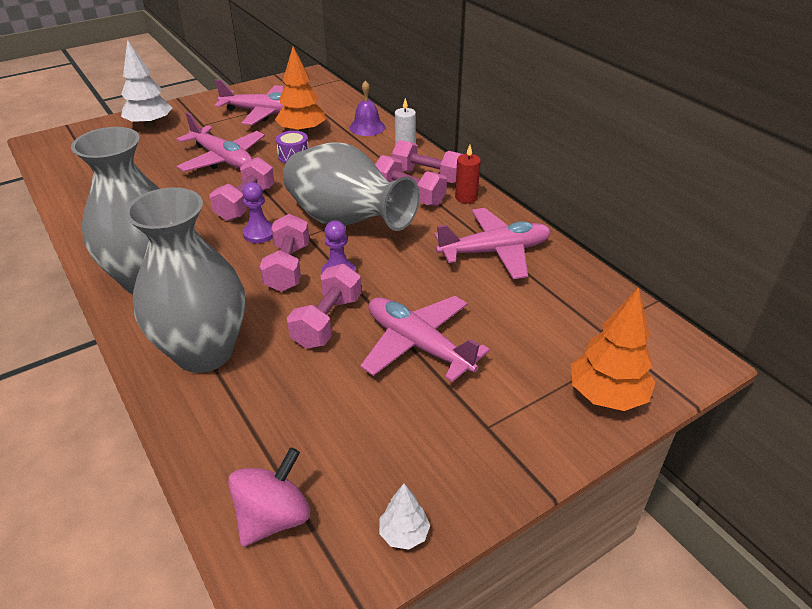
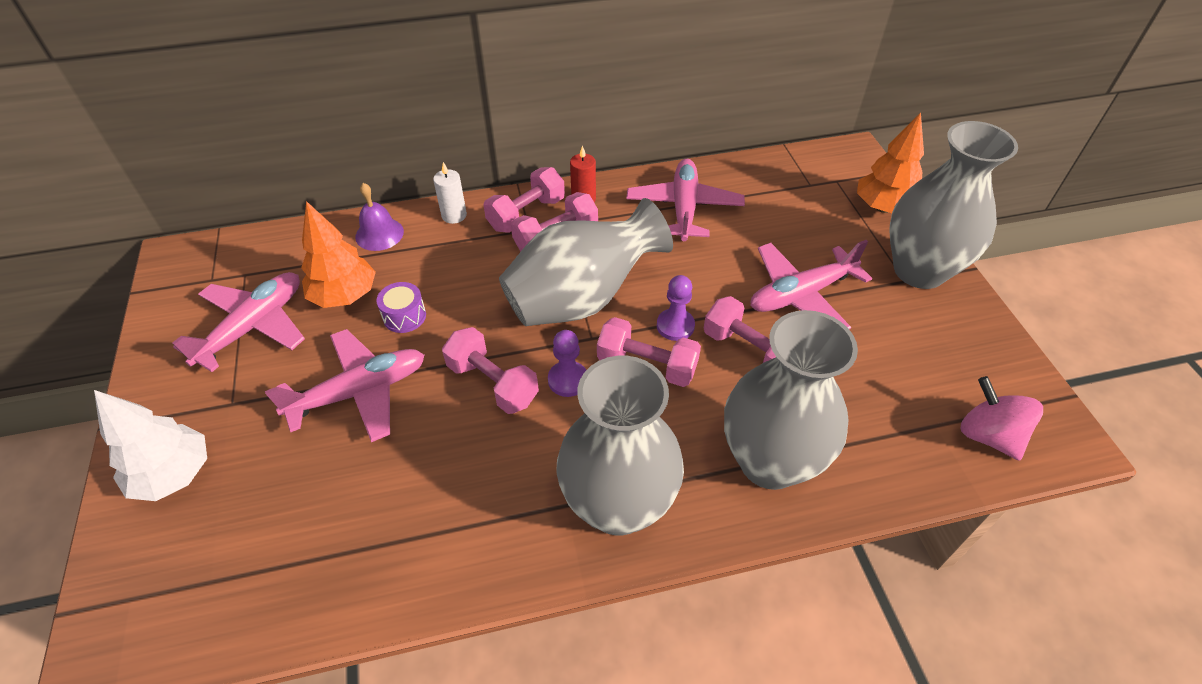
camera: 70 degrees left, 10 degrees up
(404, 534) = (1006, 356): white tree -> none
(512, 438) = (919, 270): none -> grey vase

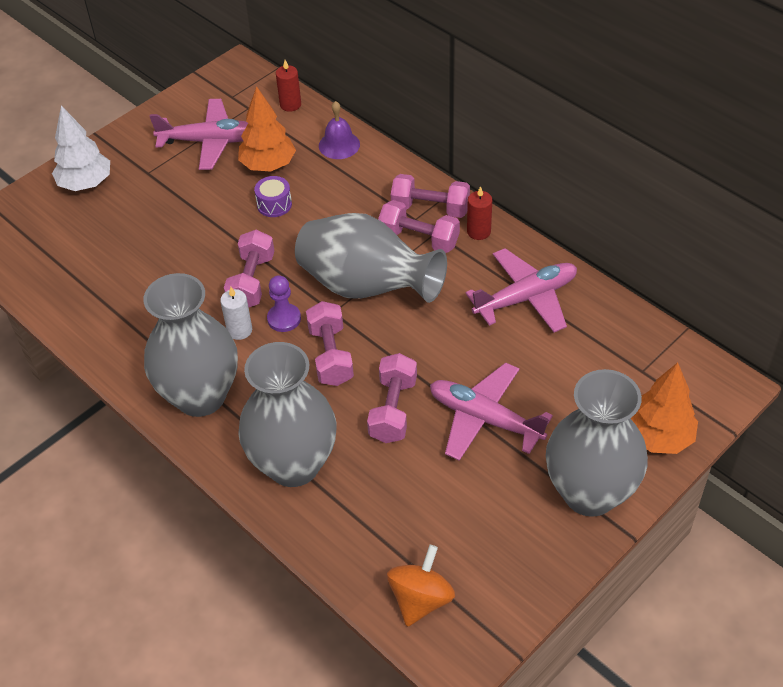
camera: 60 degrees right, 0 degrees up
(282, 242) = (290, 105): none -> red candle
(359, 392) = (197, 222): pink plane -> none
(454, 215) = (392, 171): white candle -> white candle (239, 330)
(675, 326) = (383, 354): purple pawn -> none
(988, 435) = (420, 599): pink spinning top -> orange spinning top

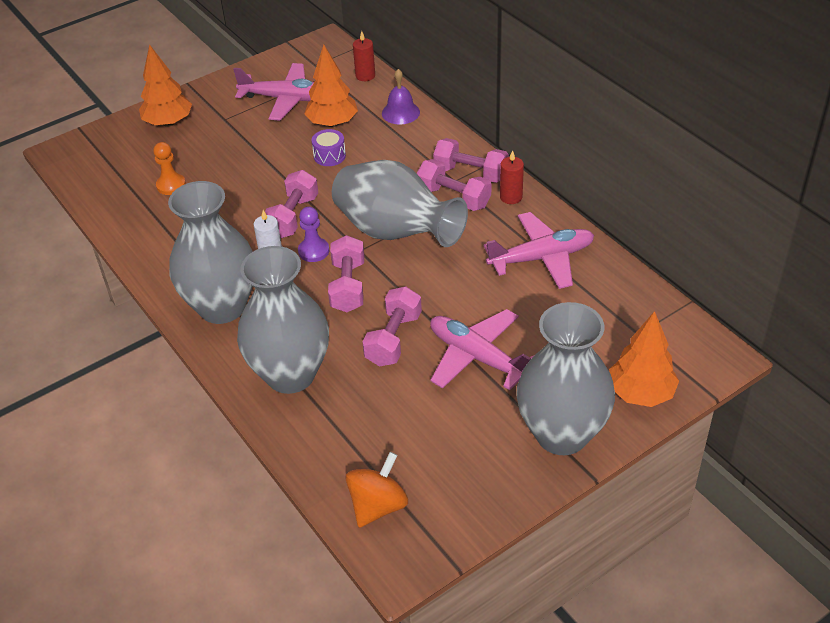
camera: 10 degrees right, 5 degrees down
(86, 184) = (168, 123): white tree -> orange tree
(108, 259) = (171, 185): none -> orange pawn

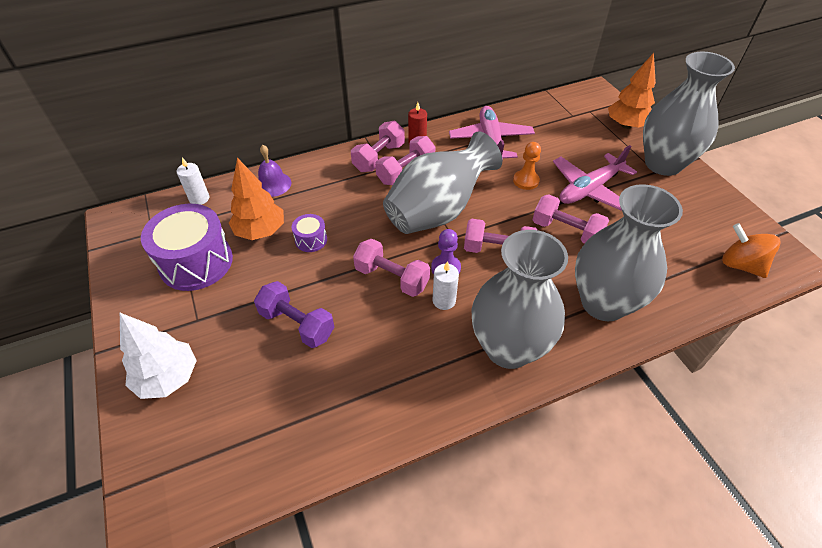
camera: 80 degrees left, 5 degrees up
(168, 123) = (168, 378): orange tree -> white tree
(171, 185) = (294, 382): orange pawn -> orange pawn (526, 181)
(228, 172) = (297, 324): none -> purple dumbbell
(286, 99) = (196, 262): pink plane -> purple drum
(365, 76) = (199, 198): red candle -> white candle

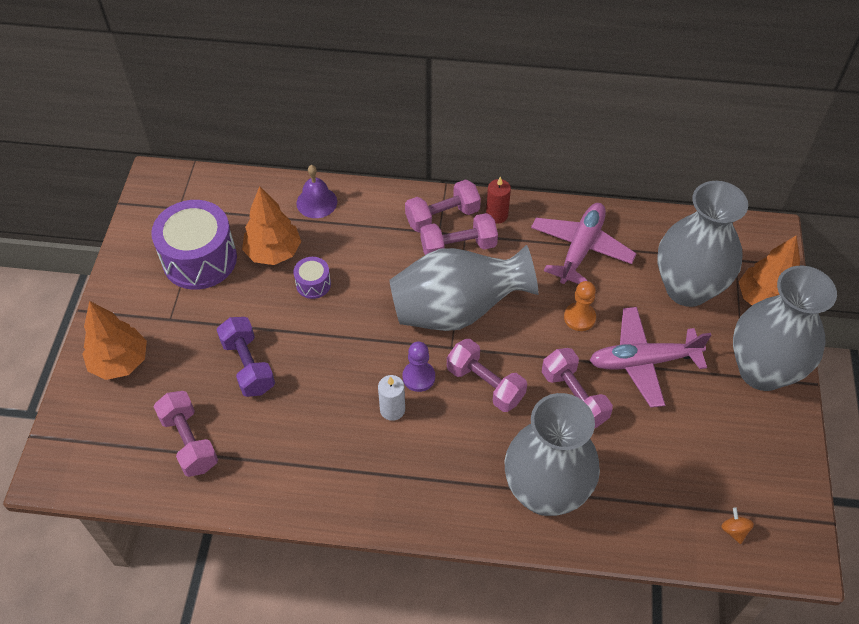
camera: 30 degrees right, 5 degrees up
(168, 378) = (120, 362): white tree -> orange tree
(199, 198) = (239, 188): white candle -> none
(392, 278) = (361, 362): pink dumbbell -> pink dumbbell (189, 442)
(508, 348) = (417, 486): grey vase -> grey vase (687, 288)
(740, 265) = (734, 530): orange spinning top -> orange spinning top, size x0.49

